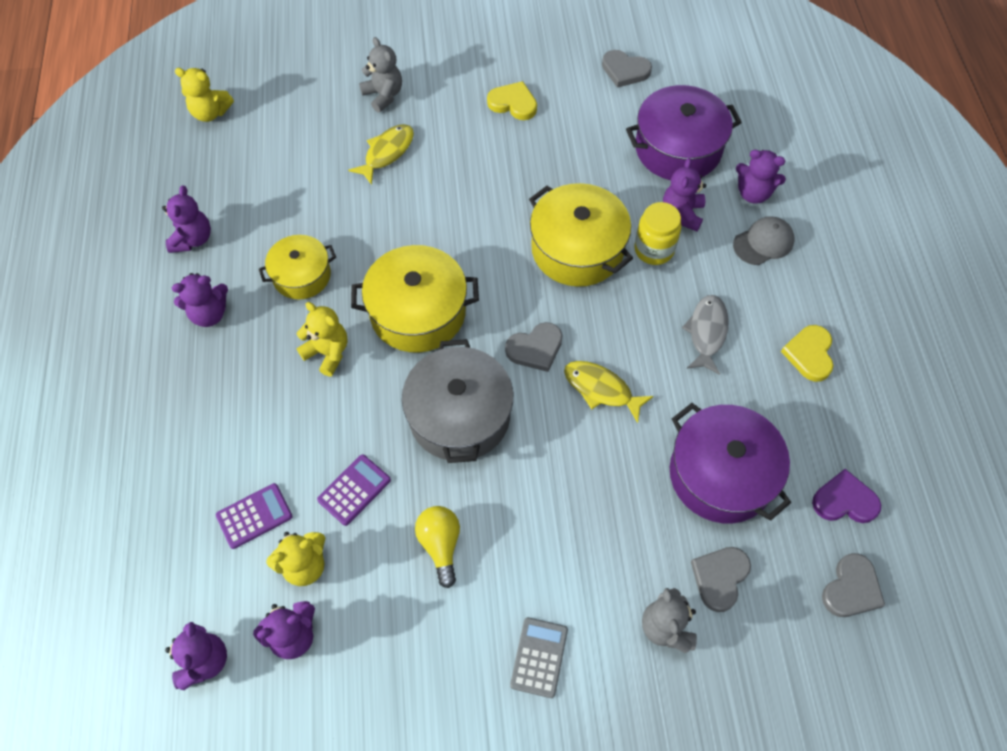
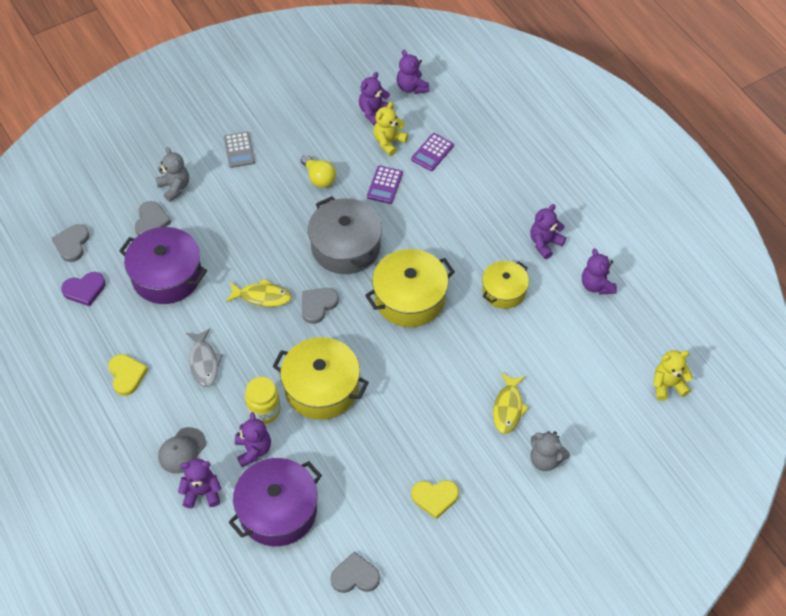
camera: 155 degrees right, 5 degrees down
(327, 353) = (451, 250): yellow teddy bear -> none

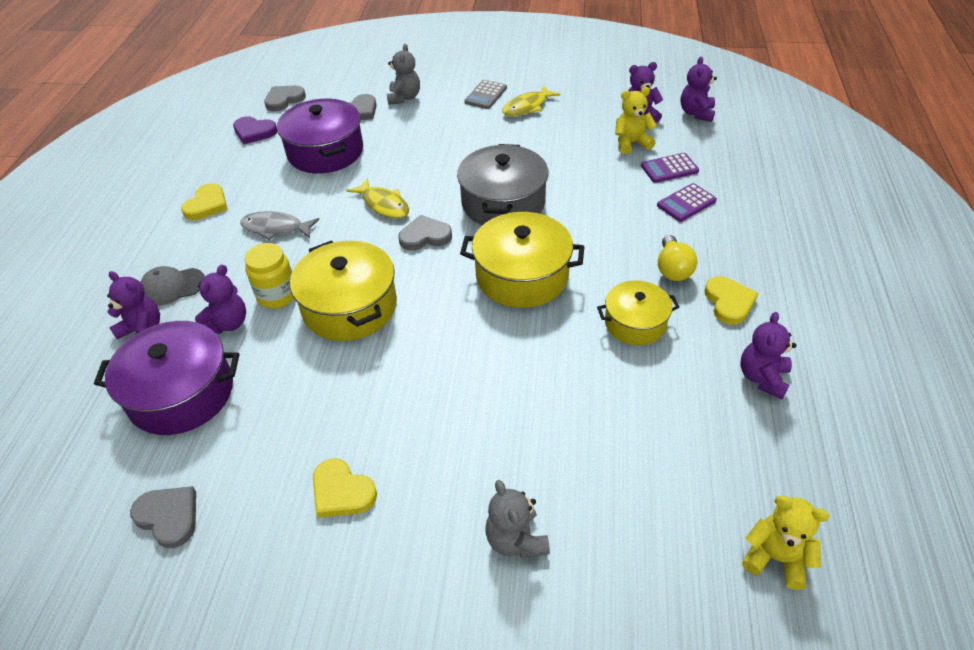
camera: 40 degrees right, 10 degrees down
(204, 362) = (276, 228): grey fish -> grey fish turned 75 degrees clockwise
(319, 178) = (535, 142): yellow light bulb -> yellow light bulb (673, 269)
(384, 185) = (593, 173): purple calculator -> purple calculator (686, 203)
(508, 408) = (525, 447): yellow fish -> yellow fish (527, 107)
(545, 243) = (729, 302): purple teddy bear -> yellow heart

